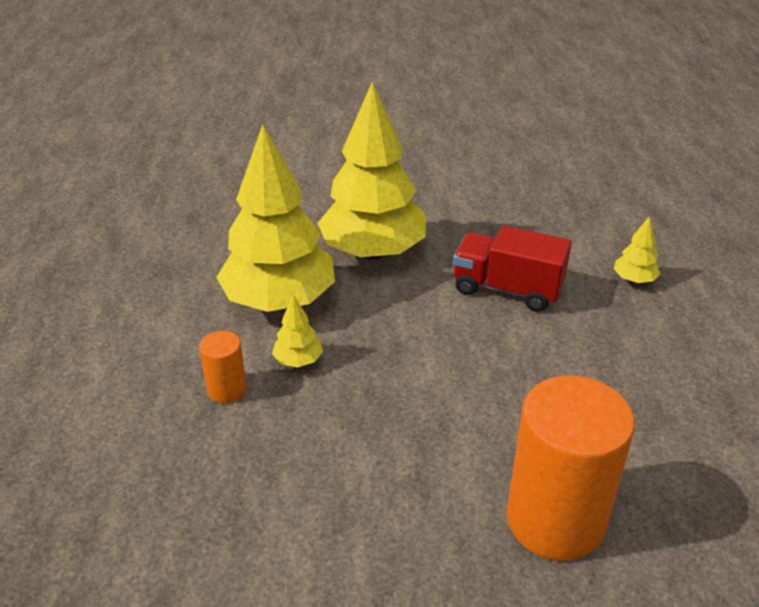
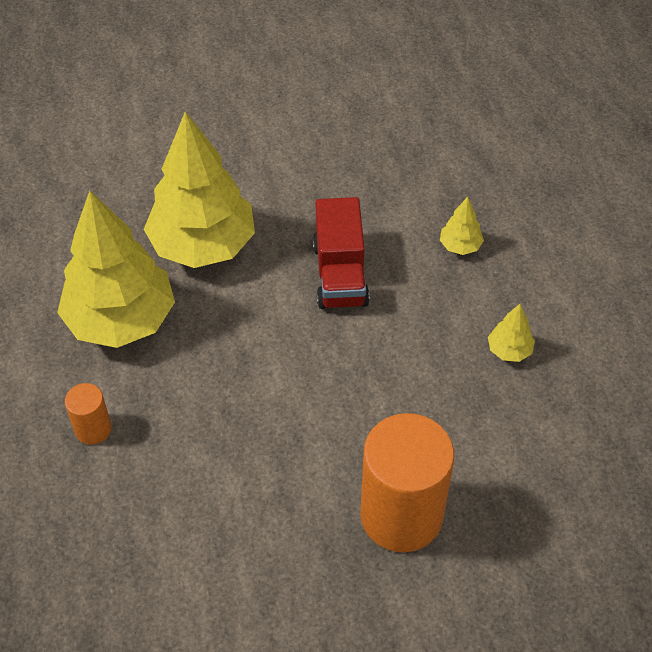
camera: 10 degrees left, 15 degrees up
(298, 361) = (153, 387): yellow tree -> yellow tree (509, 350)
(507, 289) = (340, 274): red truck -> red truck turned 105 degrees counterclockwise

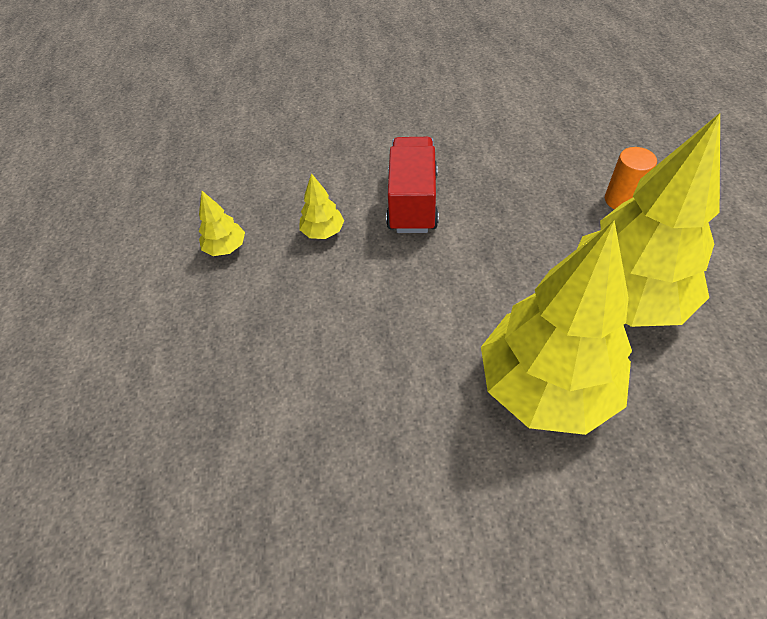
camera: 170 degrees left, 0 degrees up
(340, 274) = (377, 336): red truck -> red truck (412, 202)
(401, 515) = (358, 138): orange cylinder -> none
(460, 246) = (229, 364): yellow tree -> yellow tree (323, 232)

